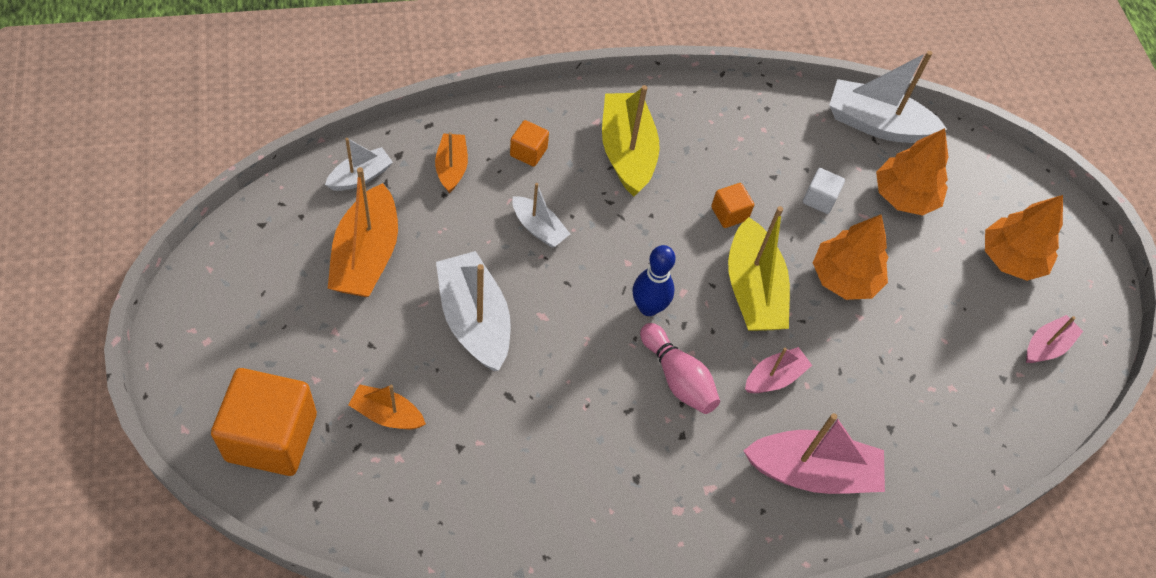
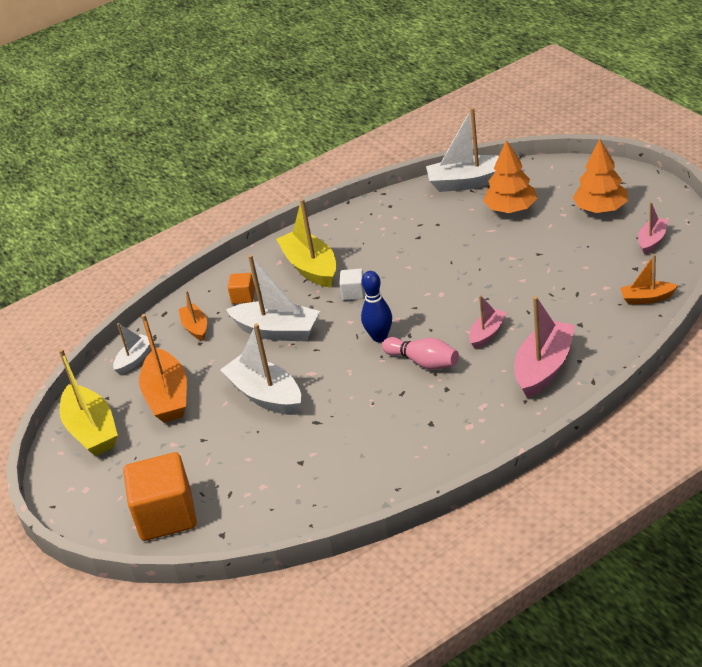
camera: 10 degrees left, 20 degrees down
(387, 414) = (239, 468): orange boat -> orange boat (647, 298)
(539, 228) = (277, 331): white boat -> white boat, size x1.79
(729, 213) = (401, 268): orange cube -> none
(753, 290) = (443, 298): yellow boat -> yellow boat (92, 431)
(812, 472) = (544, 368): pink boat -> pink boat turned 45 degrees counterclockwise
(819, 199) = (456, 235): white cube -> white cube (353, 293)
(844, 278) = (499, 265): orange tree -> none

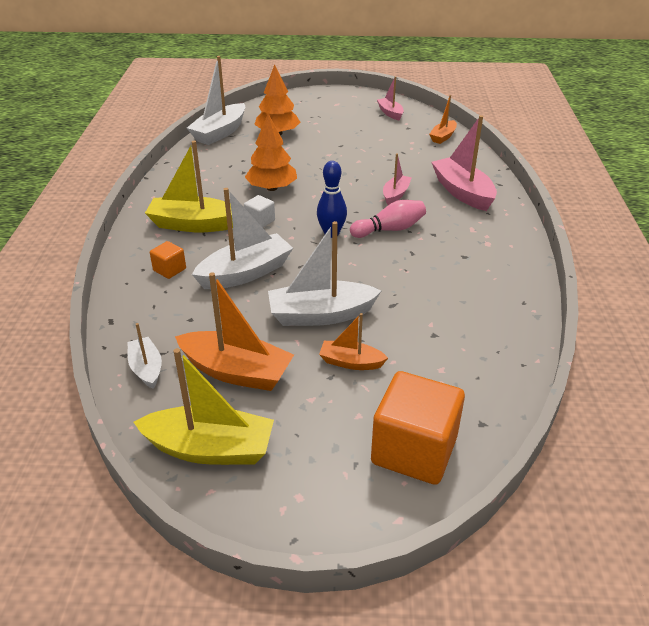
camera: 60 degrees left, 0 degrees up
(195, 327) = (164, 312): orange boat -> orange boat (351, 362)
(487, 333) = (395, 195): pink boat -> pink boat turned 45 degrees clockwise
(601, 209) = (332, 112): orange tree -> orange tree (272, 188)

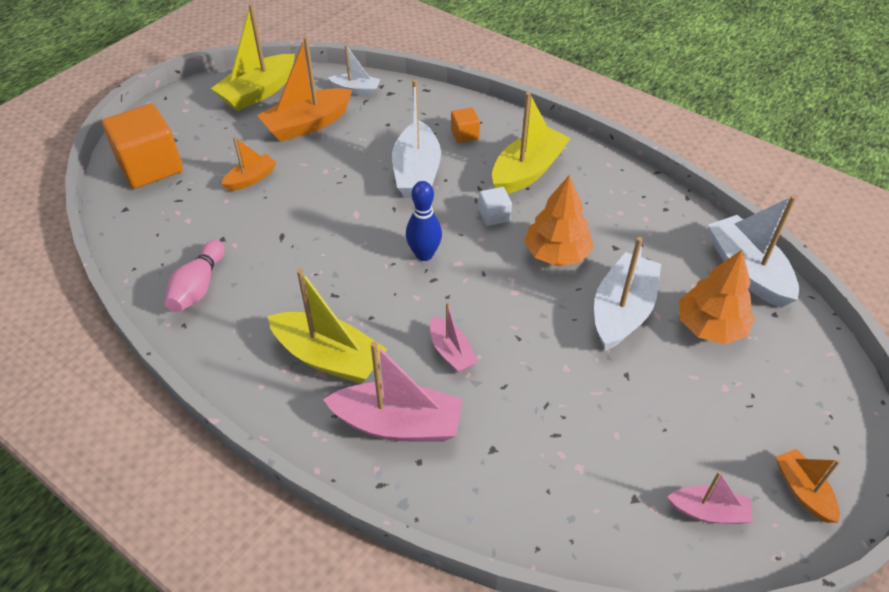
camera: 125 degrees right, 10 degrees up
(320, 315) = (317, 189): white boat -> white boat (622, 311)
(389, 229) = (388, 302): pink bowling pin -> pink bowling pin (198, 287)
(443, 137) = (569, 525): orange boat -> orange boat (803, 491)
(458, 231) = (329, 358): none -> yellow boat

